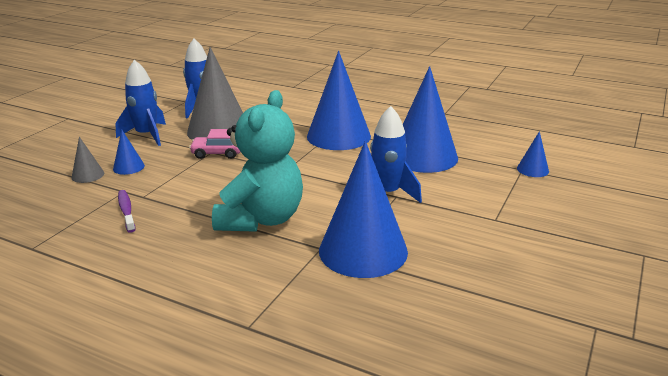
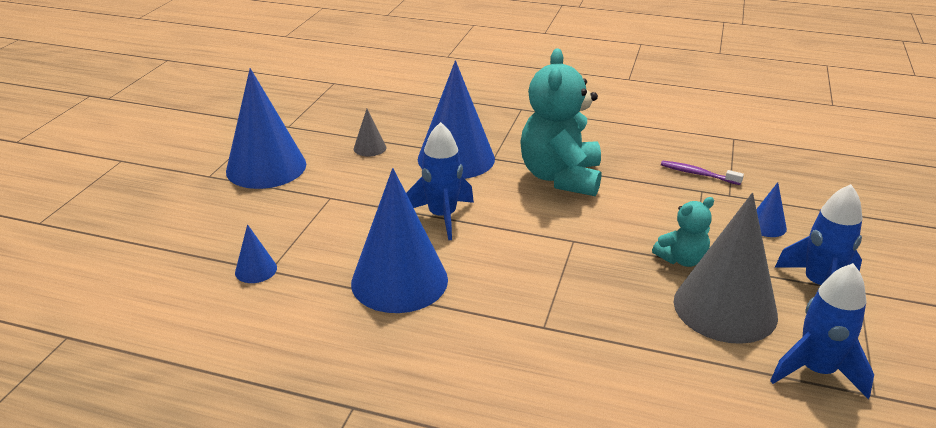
camera: 170 degrees right, 5 degrees up
(88, 175) = (797, 210): grey cone -> grey cone (370, 148)
(126, 211) = (697, 174): purple toothbrush -> purple toothbrush turned 150 degrees clockwise
(217, 153) = (682, 259): pink car -> turquoise teddy bear
(338, 136) = (531, 314): blue cone -> blue cone (266, 167)

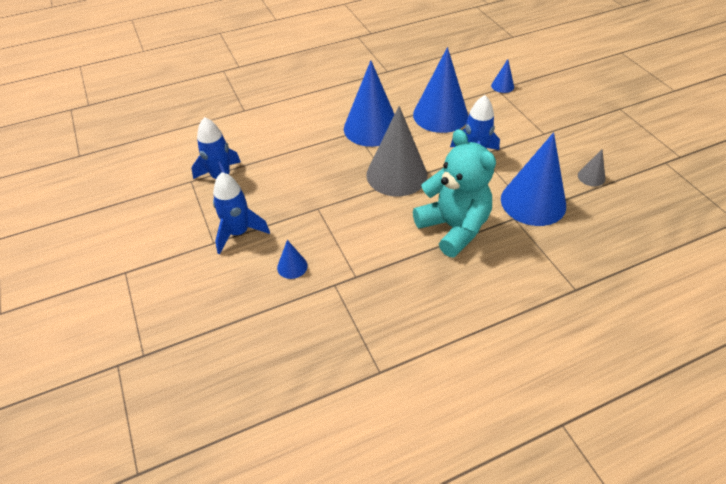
camera: 140 degrees right, 15 degrees up
(266, 167) = (608, 129): blue cone -> blue cone (371, 128)
(682, 259) = (324, 206): turquoise teddy bear -> none
(697, 174) = (372, 294): purple toothbrush -> none
(725, 308) = (281, 187): grey cone -> grey cone (396, 175)

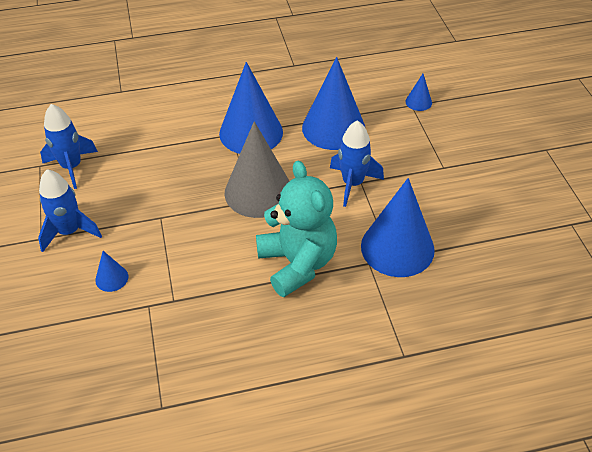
camera: 10 degrees right, 0 degrees up
(591, 177) = (476, 228): grey cone -> none

